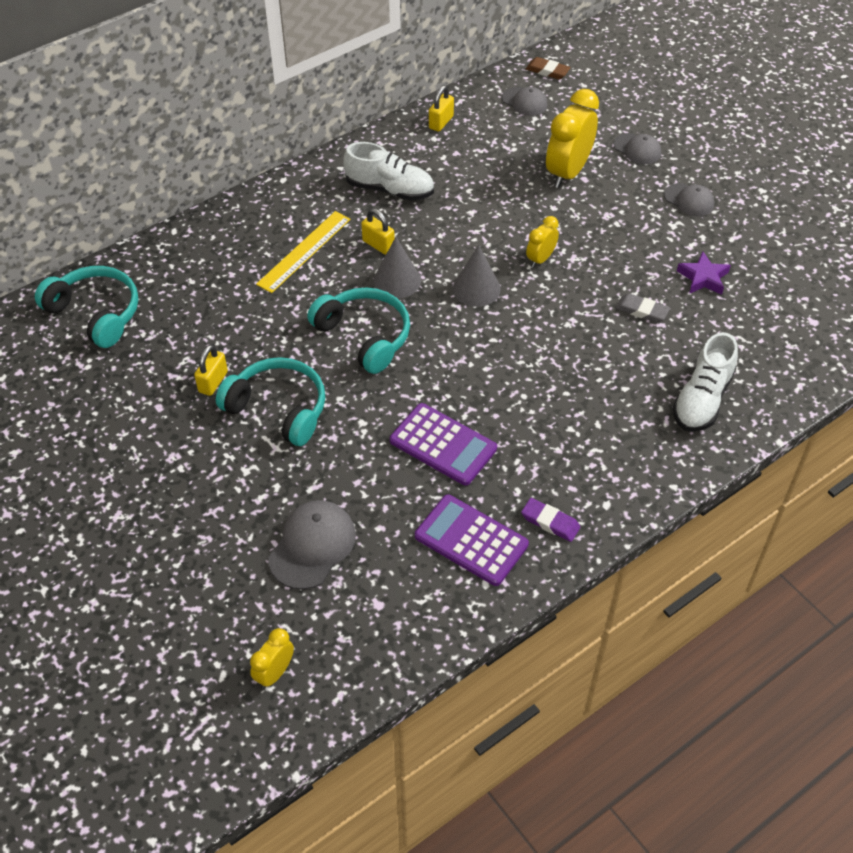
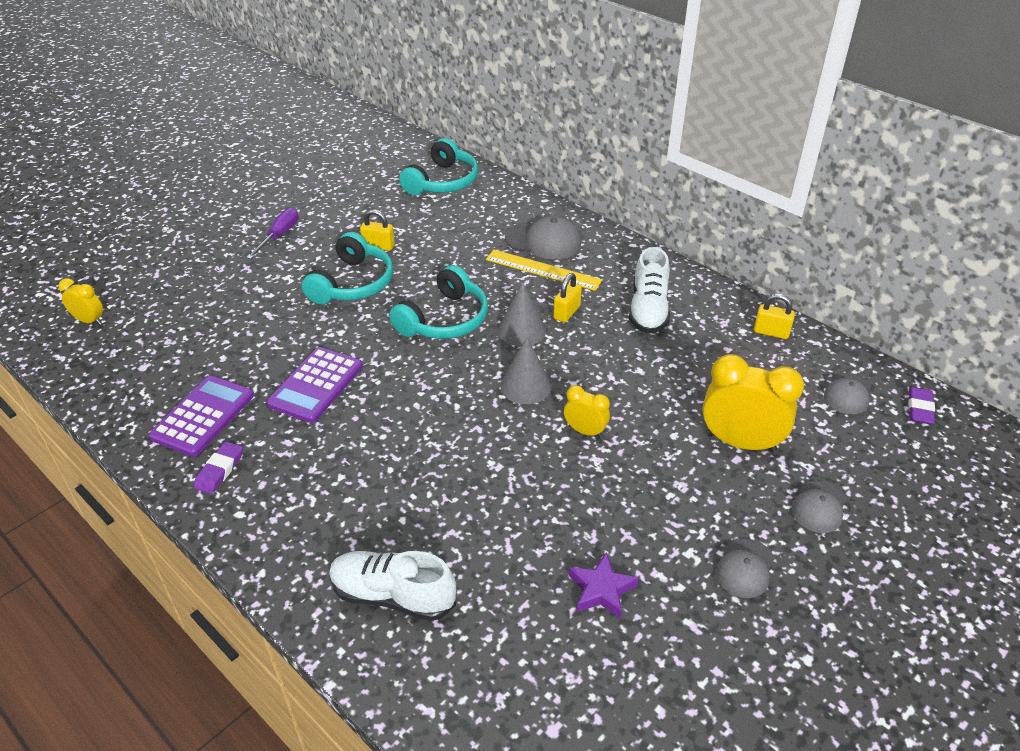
camera: 80 degrees right, 10 degrees down
(154, 478) = (279, 235): none -> purple screwdriver
(312, 546) = (207, 322): grey cap -> grey cap (543, 241)
(547, 71) = (920, 408): brown eraser -> purple eraser
(642, 311) = (527, 528): grey eraser -> none

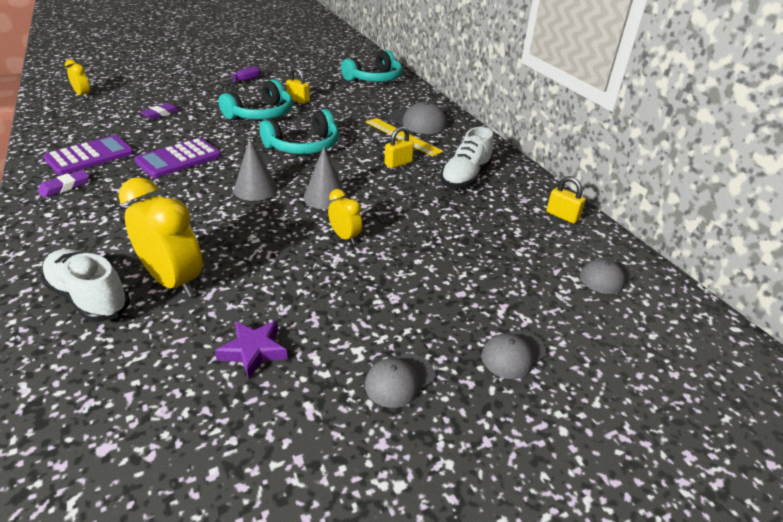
camera: 20 degrees right, 5 degrees down
(522, 330) = (354, 165): grey cone -> grey cone (255, 189)
(740, 442) = (473, 282): yellow clock -> yellow clock (174, 281)
(920, 408) = (675, 308): purple eraser -> purple eraser (161, 114)

